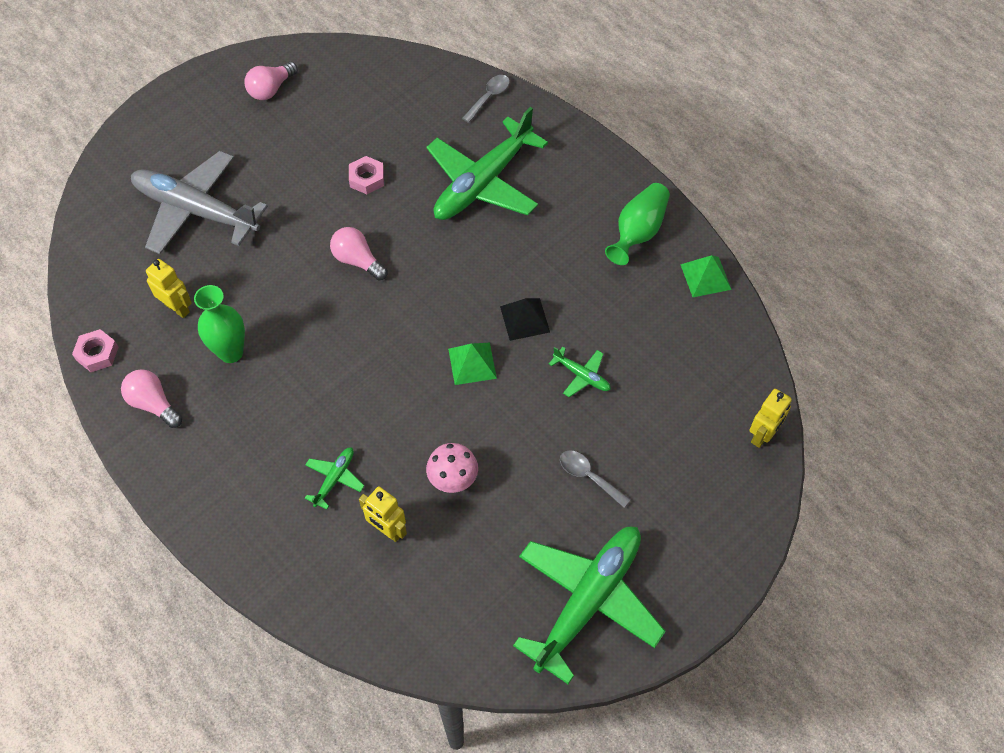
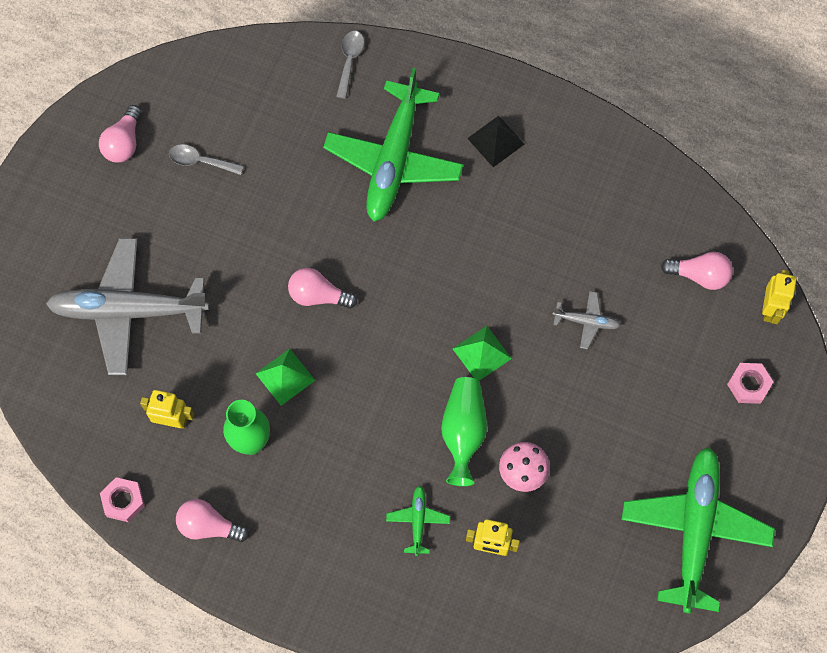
camera: 25 degrees left, 10 degrees up
(367, 179) = (278, 203): pink nut -> pink nut (748, 385)
(524, 319) = (507, 287): black pyramid -> black pyramid (495, 141)
(581, 375) = (586, 322): green plane -> grey plane
(588, 476) = (640, 416): grey spoon -> grey spoon (200, 161)
(638, 232) = (566, 151): green vase -> green vase (463, 432)
(705, 276) = (649, 172): green pyramid -> green pyramid (285, 376)
(708, 379) = (699, 275): none -> pink light bulb

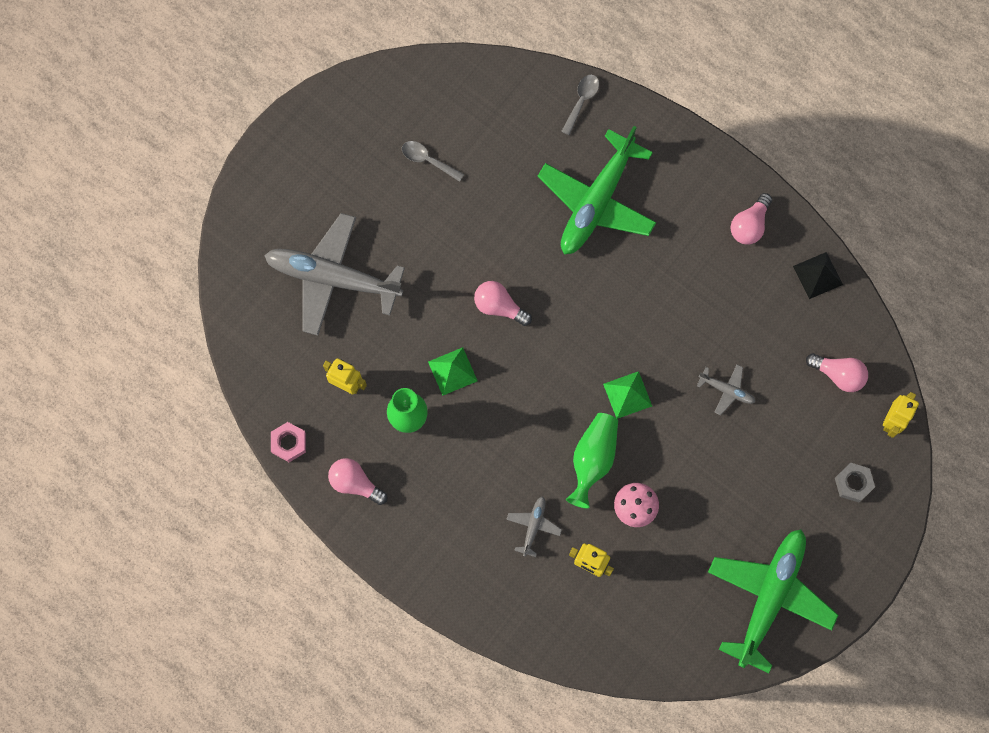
camera: 15 degrees right, 5 degrees up
(124, 143) = (365, 127): pink light bulb -> pink light bulb (749, 225)
(418, 521) = (533, 526): green plane -> grey plane
(495, 141) = (691, 207): black pyramid -> black pyramid (817, 275)
(748, 385) = (853, 483): pink nut -> grey nut

